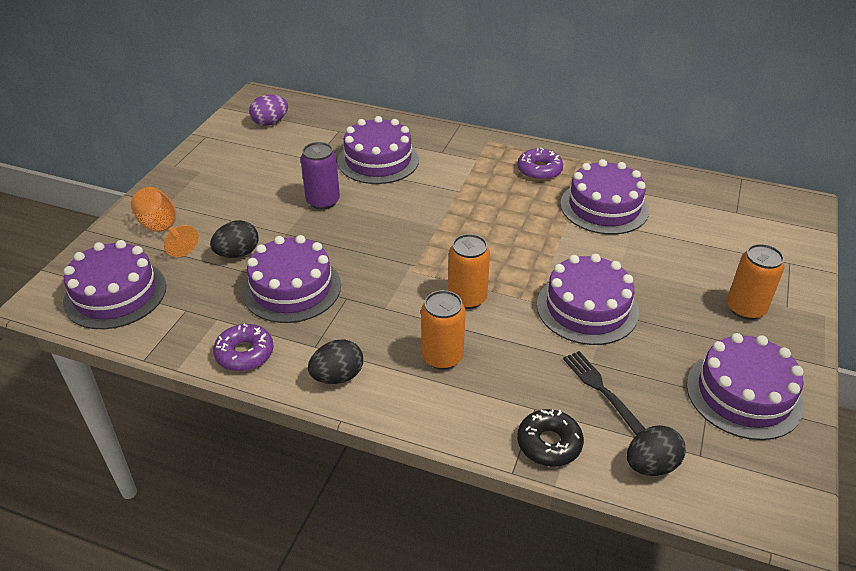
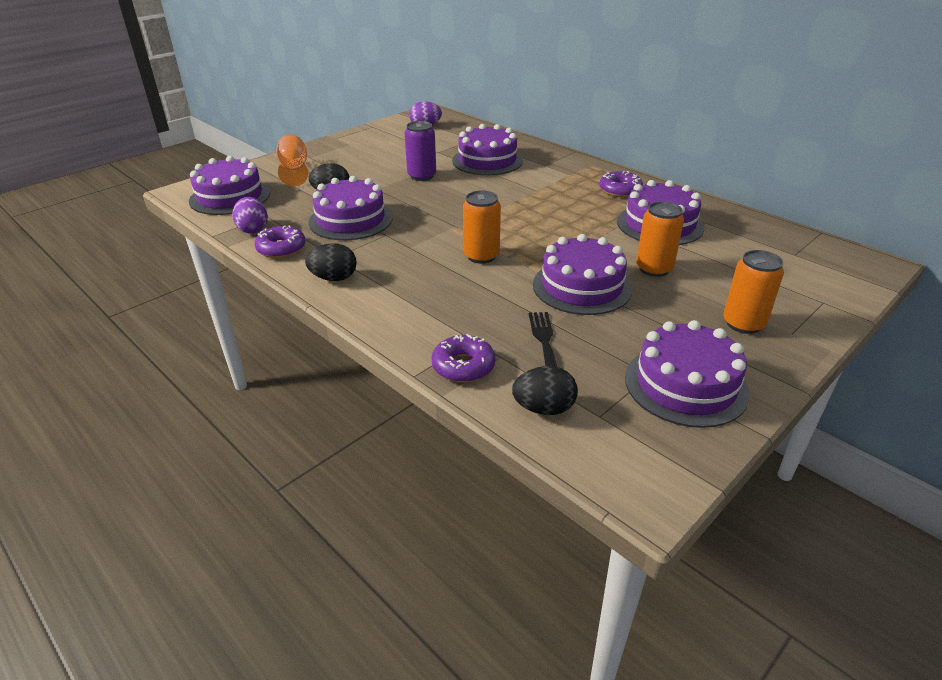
camera: 25 degrees right, 5 degrees down
(187, 336) = (253, 229): none -> purple egg
(442, 357) = (426, 287): orange can -> orange can (654, 269)
(549, 444) = (463, 366): black donut -> purple donut

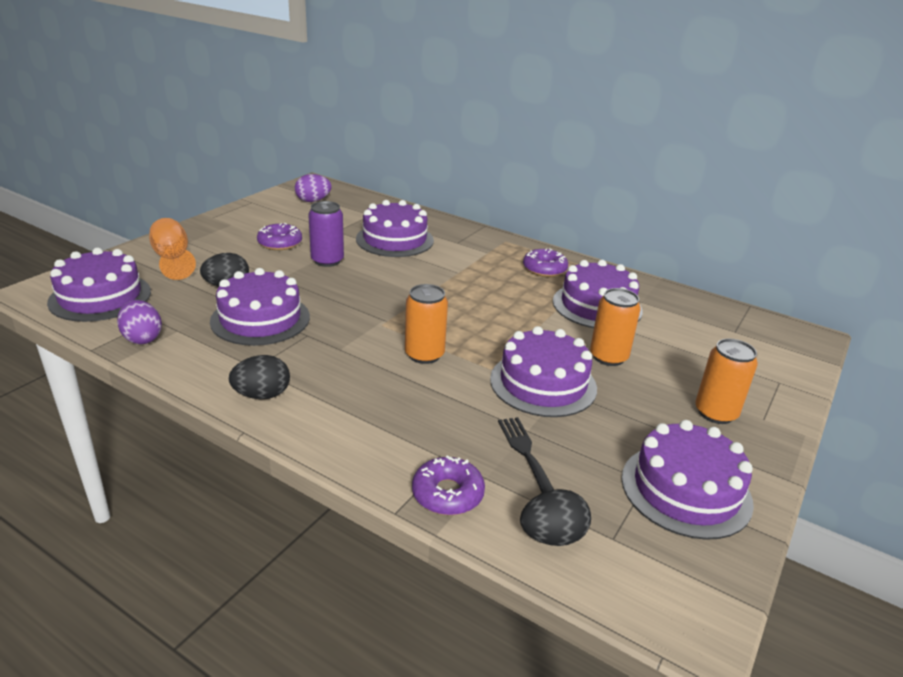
camera: 15 degrees left, 5 degrees down
(281, 249) = (185, 361): purple donut -> purple donut (280, 243)

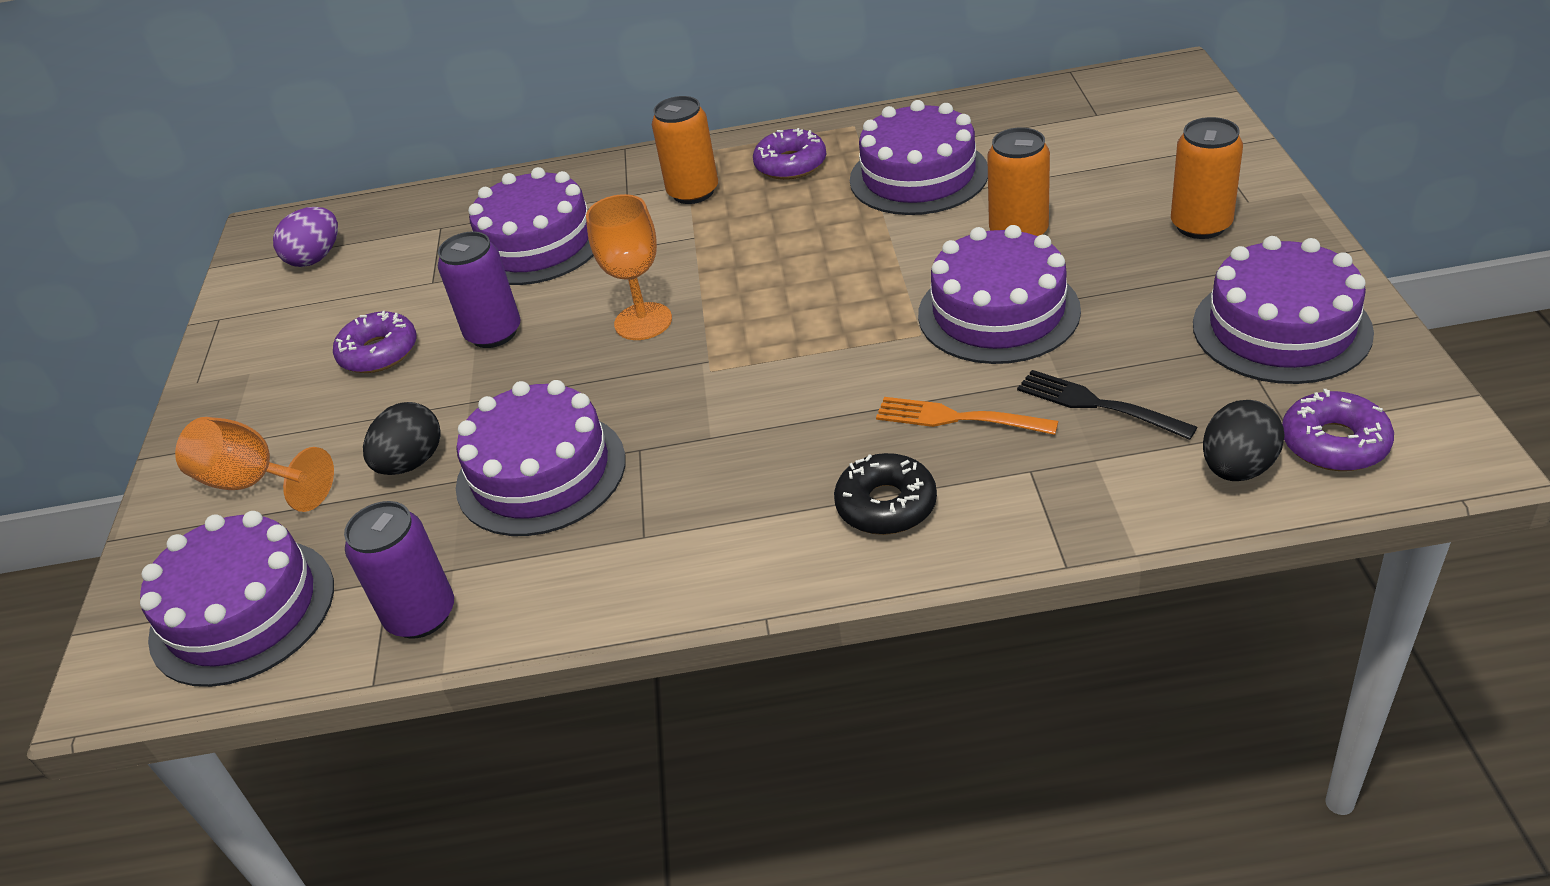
camera: 30 degrees left, 10 degrees up
(142, 338) = (421, 615): purple egg -> purple can
(262, 395) = (713, 561): black egg -> none
(362, 425) = (886, 505): none -> black donut
(386, 290) = (643, 321): none -> orange goblet
(424, 355) = (821, 371): orange can -> orange can (693, 192)
(447, 494) = (1086, 505): purple donut -> purple donut (1334, 443)
(451, 414) = (959, 418): none -> orange fork

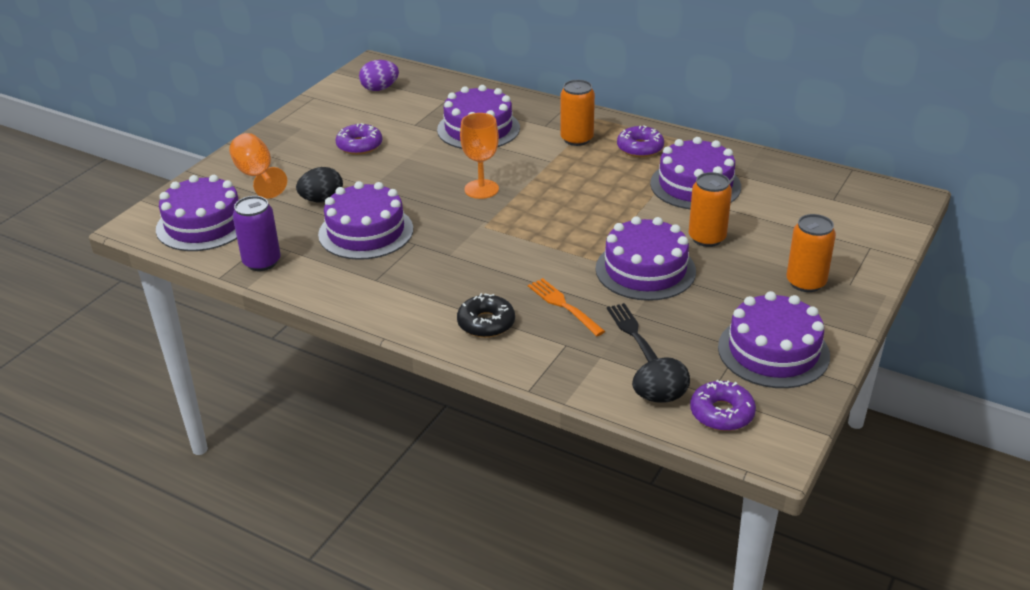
camera: 30 degrees right, 5 degrees down
(494, 333) = (414, 161): purple can -> none

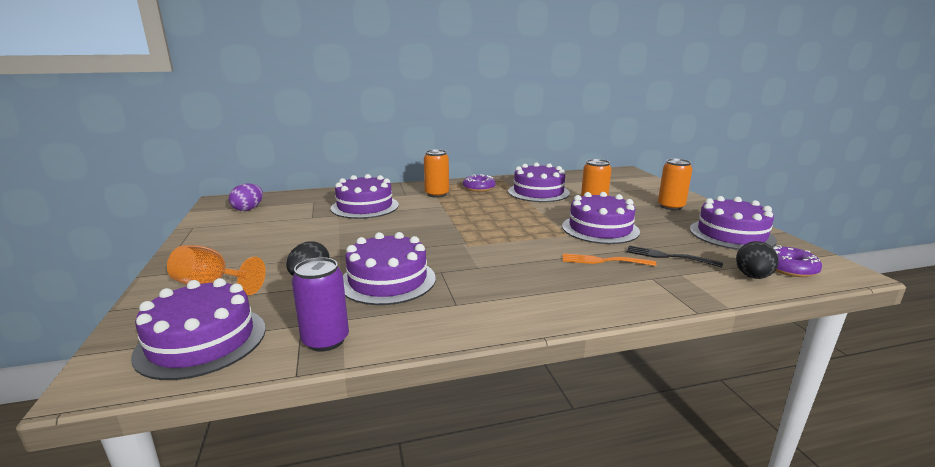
camera: 45 degrees left, 15 degrees down
(359, 145) = (286, 238): purple donut -> none
(481, 189) = (427, 230): orange goblet -> none
(486, 323) = (586, 291): black donut -> none

